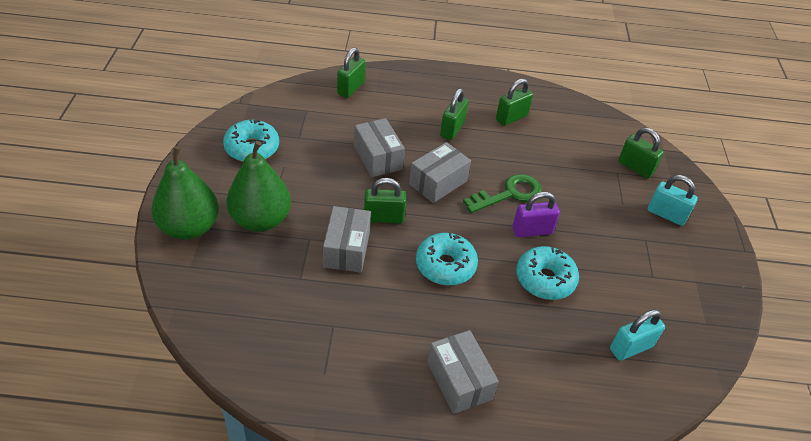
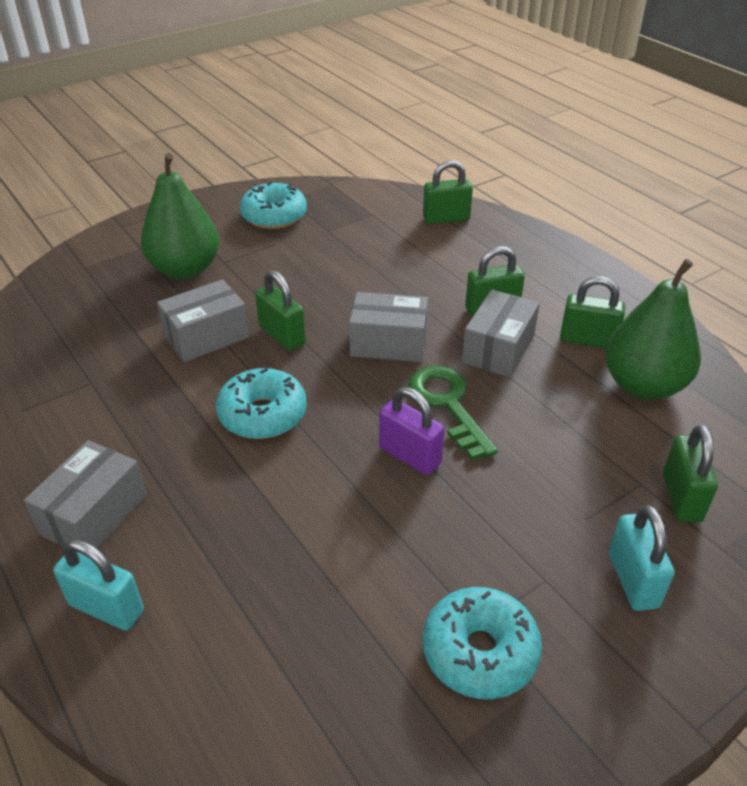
camera: 55 degrees right, 5 degrees down
(189, 227) = (130, 241): green pear -> green pear (643, 386)
(378, 158) = (367, 286): grey box -> grey box (498, 349)
(509, 194) = (448, 405): green key -> green key turned 135 degrees counterclockwise
(545, 279) = (337, 509): turquoise donut -> turquoise donut (479, 652)
(631, 348) = (306, 664): turquoise padlock -> turquoise padlock (106, 608)

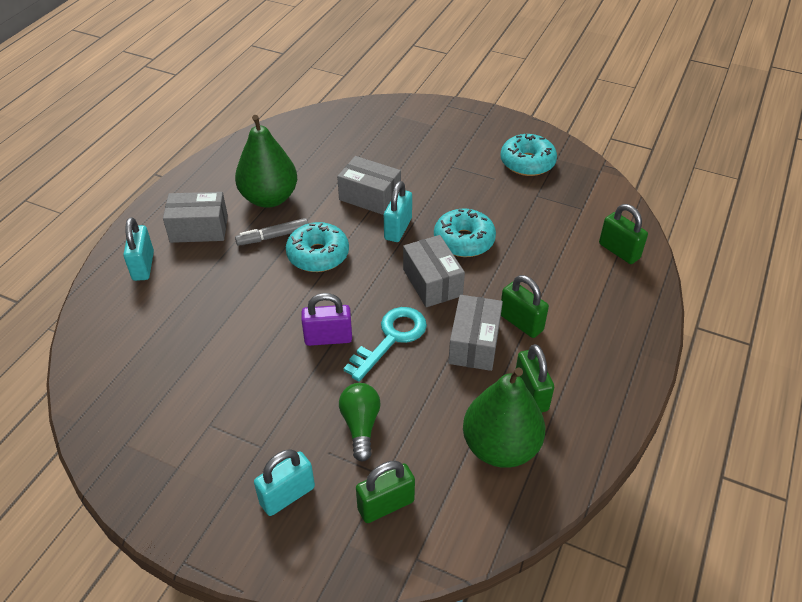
camera: 60 degrees right, 5 degrees up
(185, 269) = (428, 154): green pear -> green pear (269, 198)
(189, 443) = (273, 236): none -> grey marker
(282, 336) = (398, 229): green padlock -> turquoise padlock
(409, 456) = (328, 338): purple padlock -> purple padlock turned 75 degrees clockwise
(448, 405) = (391, 338): green key -> turquoise key
(479, 652) = (189, 432): turquoise donut -> turquoise donut (464, 241)
(498, 349) = (474, 344): grey box -> grey box turned 75 degrees counterclockwise
(561, 477) = (360, 426): none -> green light bulb

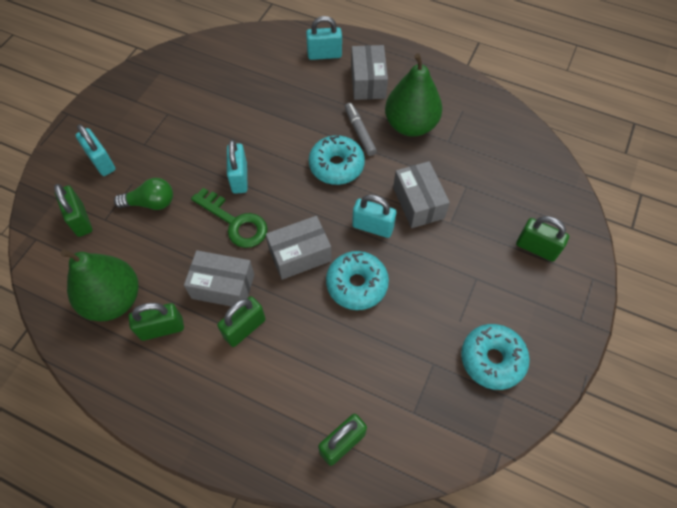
camera: 90 degrees right, 15 degrees up
(328, 338) = (239, 178): purple padlock -> turquoise padlock
(370, 197) = (418, 203): grey box -> grey box turned 45 degrees counterclockwise
(391, 338) = (235, 222): turquoise key -> green key
(420, 130) = (536, 248): none -> green padlock

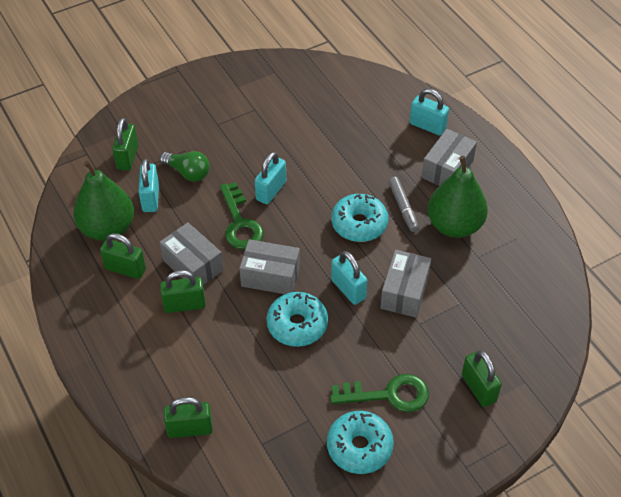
camera: 35 degrees right, 10 degrees down
(101, 162) = (175, 121): turquoise padlock -> turquoise padlock (151, 198)
(359, 132) = (403, 207): grey marker -> grey marker turned 150 degrees clockwise
(476, 298) = (388, 395): none -> green key

